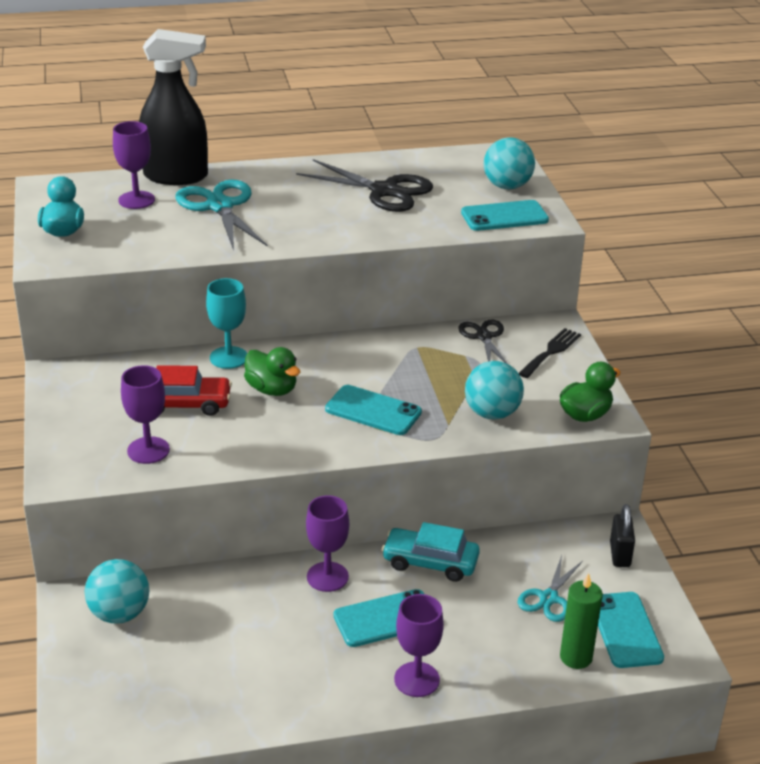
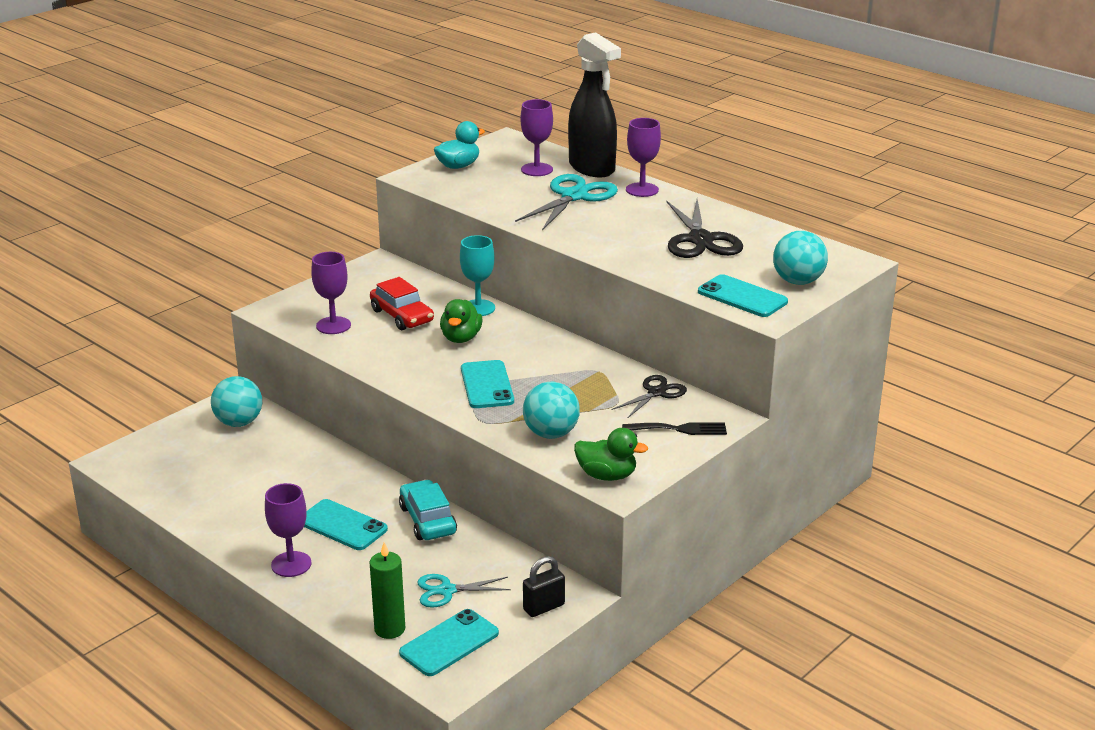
camera: 55 degrees right, 5 degrees down
(327, 577) = (361, 483): purple goblet -> purple goblet (642, 190)

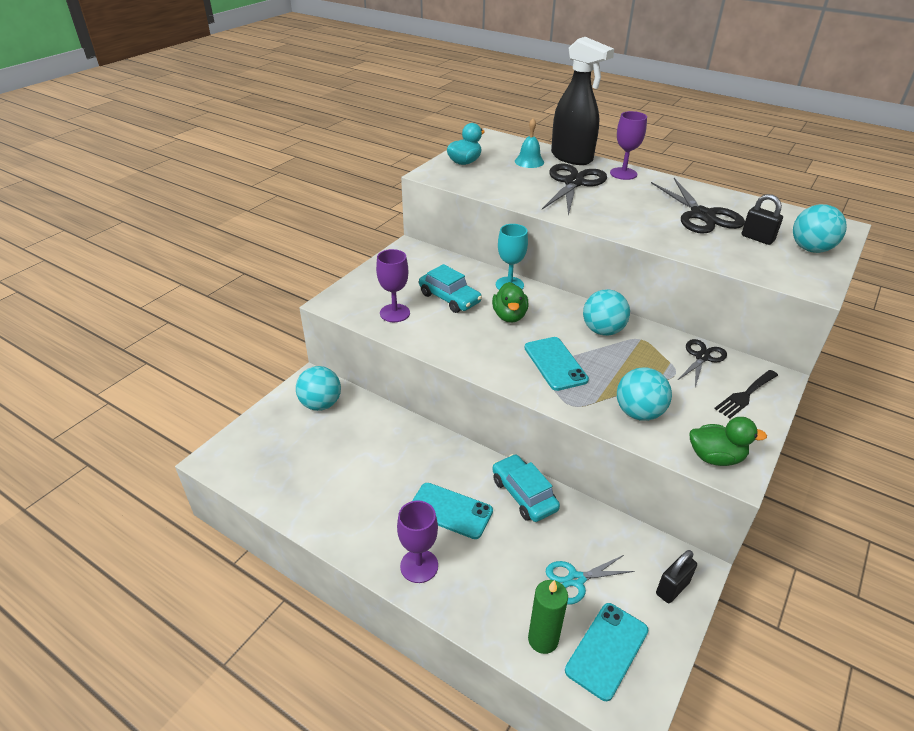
camera: 10 degrees left, 10 degrees up
(402, 316) = (449, 298): red car -> turquoise car
(537, 169) = (529, 161): purple goblet -> turquoise bell
(559, 359) = (603, 330): none -> turquoise ball
(574, 196) = (573, 183): turquoise scissors -> black scissors
(679, 429) = (745, 395): black fork -> black fork turned 150 degrees clockwise
(742, 297) = (778, 268): turquoise phone -> none
(745, 267) = (757, 238): none -> black padlock

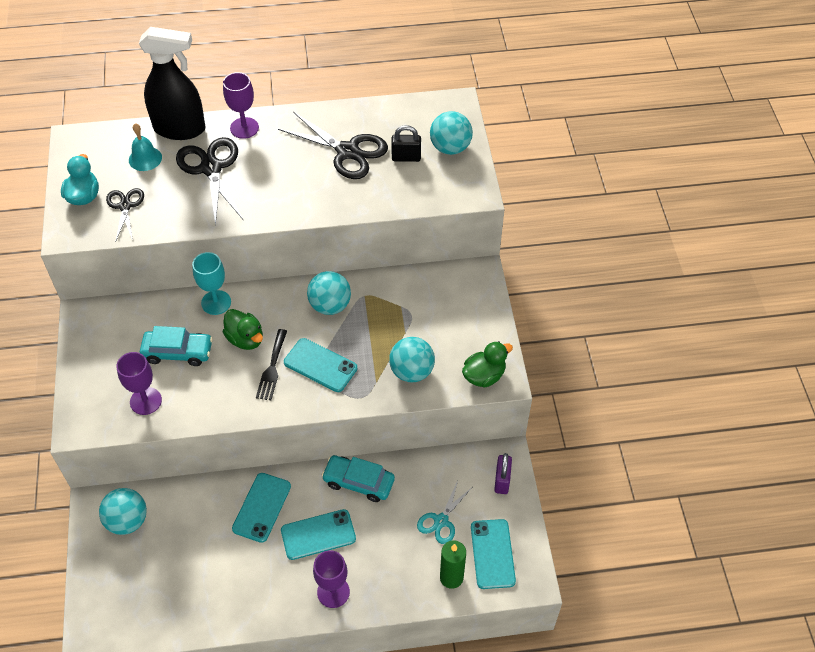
camera: 40 degrees left, 15 degrees up
(424, 459) = (262, 507): none -> turquoise phone
(672, 588) = (502, 481): black padlock -> purple padlock
(702, 357) = (419, 285): black scissors -> black scissors (125, 206)
(745, 395) = (470, 304): black fork -> black fork (272, 368)

